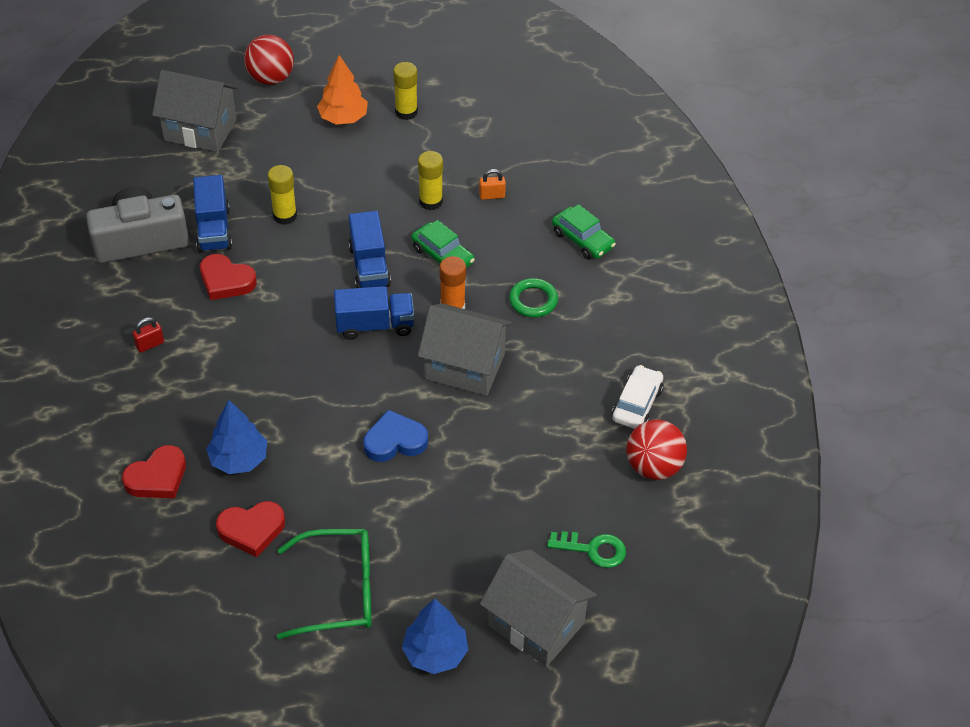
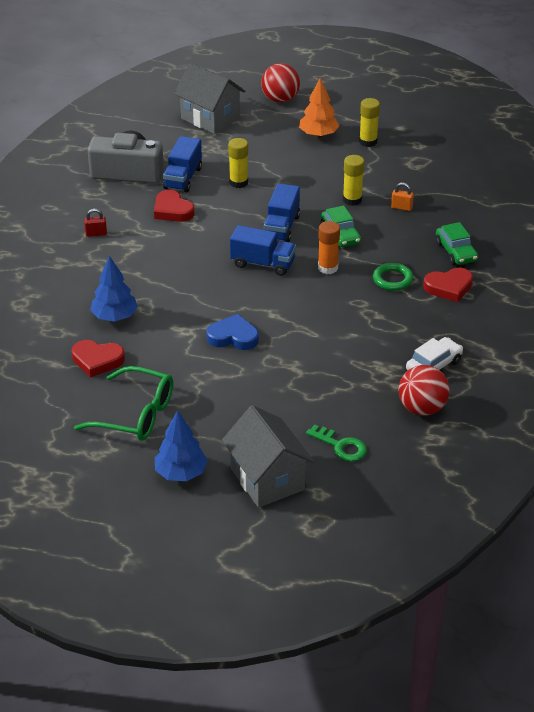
camera: 25 degrees right, 10 degrees down
(157, 477) = (52, 311): red heart -> red heart (449, 287)
(465, 366) = (314, 306): grey house -> none

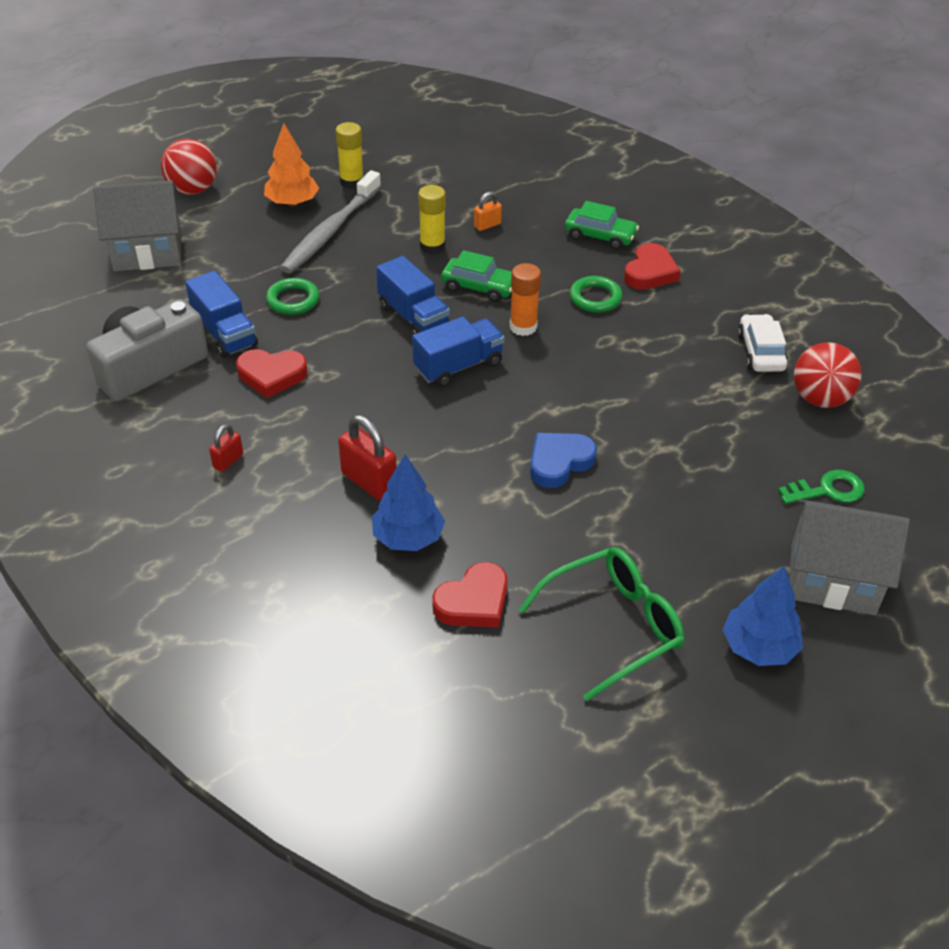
camera: 50 degrees left, 5 degrees up
(137, 283) = (369, 482): none -> red padlock
(238, 182) = (293, 300): yellow glue stick -> green ring
(313, 160) = (331, 231): none -> grey toothbrush

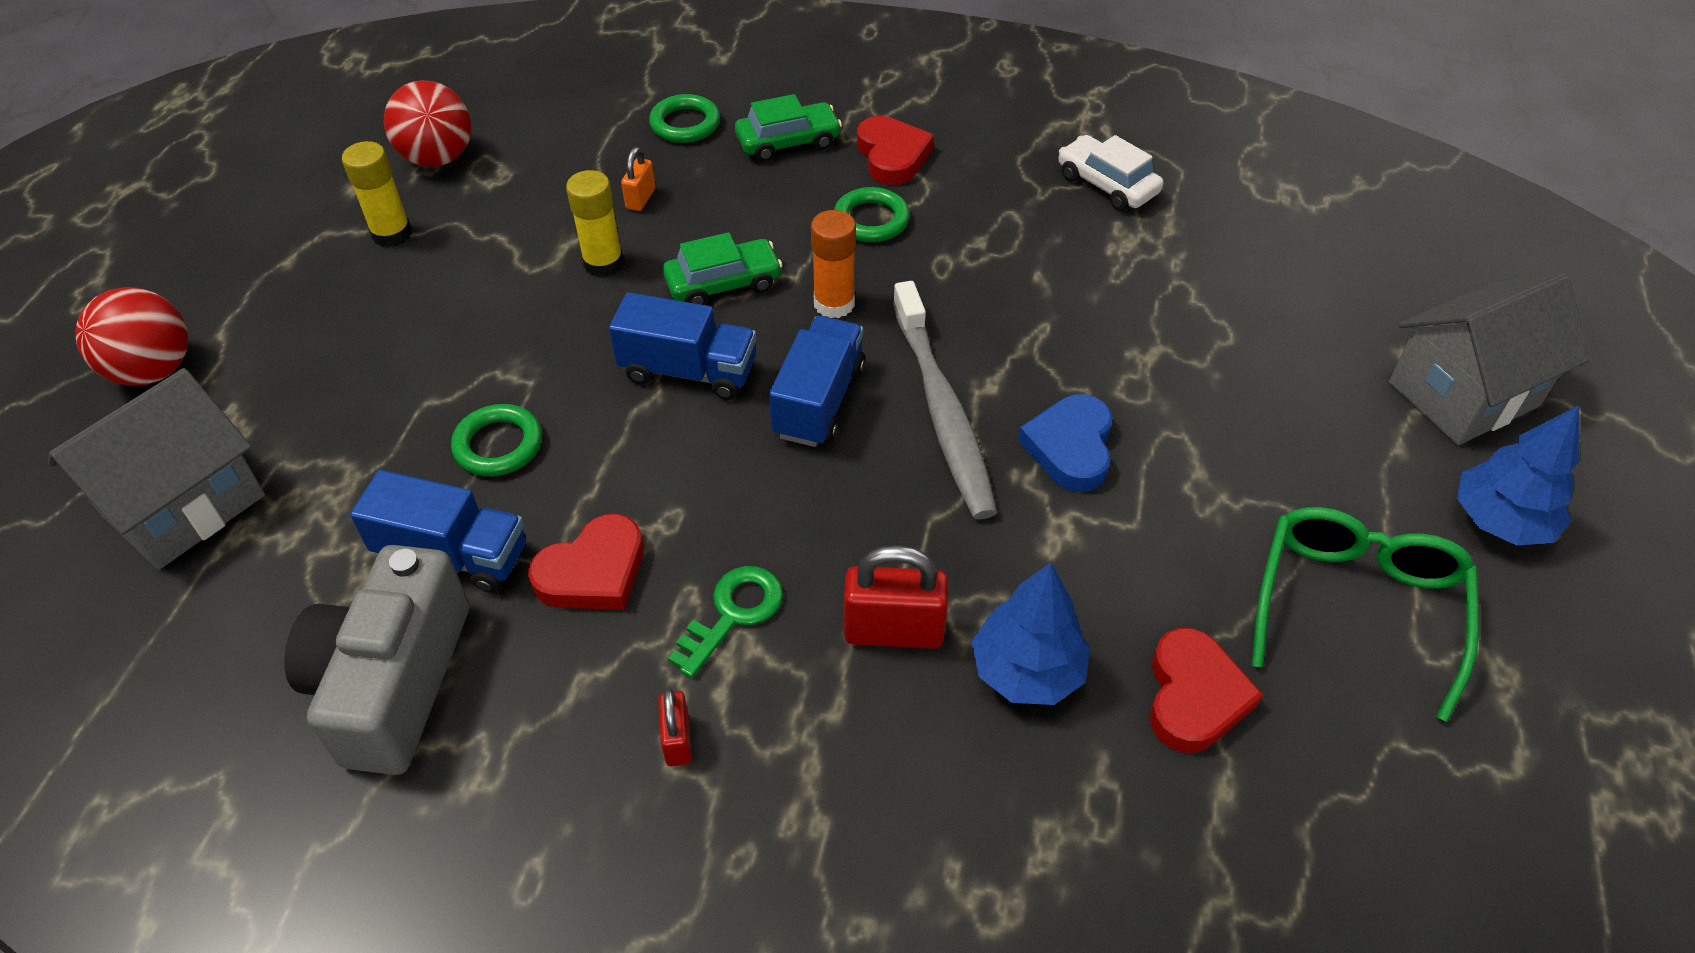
camera: 40 degrees left, 5 degrees up
(292, 203) = (337, 307): orange tree -> none
(331, 231) = (440, 317): grey toothbrush -> grey toothbrush (942, 410)
(555, 200) = (685, 124): none -> green ring
(820, 399) = (1219, 203): red ball -> red ball (438, 158)
(827, 490) = (1343, 299): green key -> green key (733, 614)

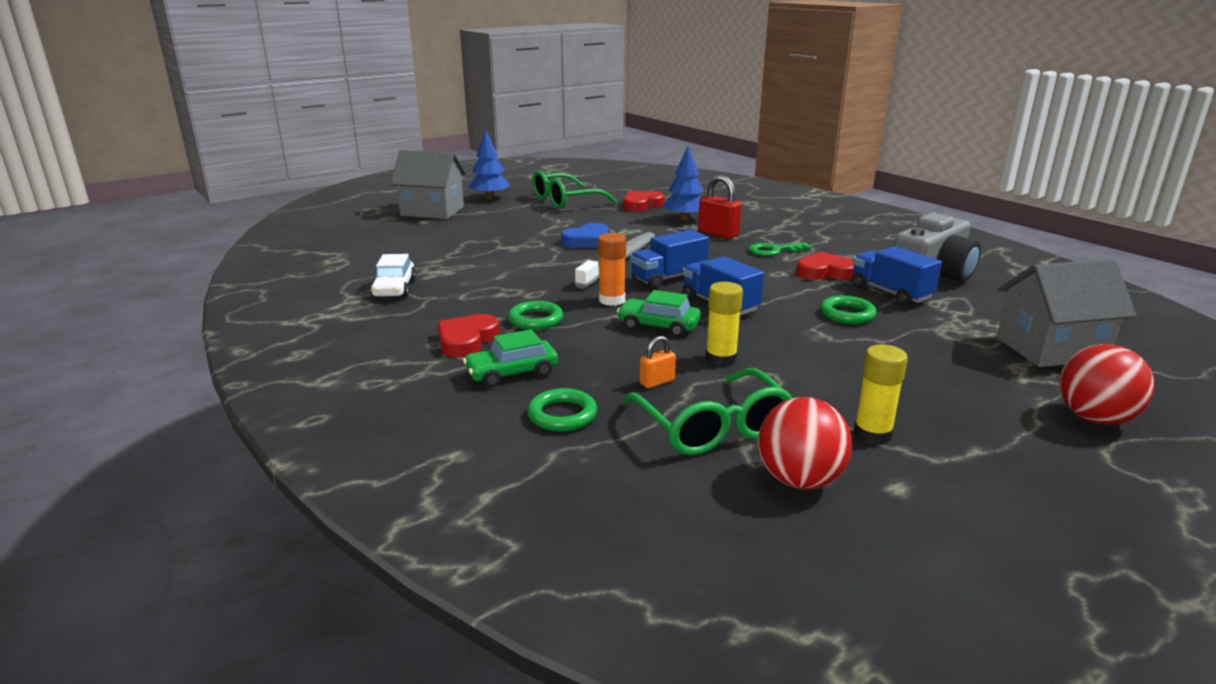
camera: 140 degrees left, 25 degrees down
(543, 173) = (713, 427): none -> green glasses
(677, 740) = (821, 239): red padlock -> none
(788, 142) = (512, 373): green car -> green car turned 45 degrees counterclockwise

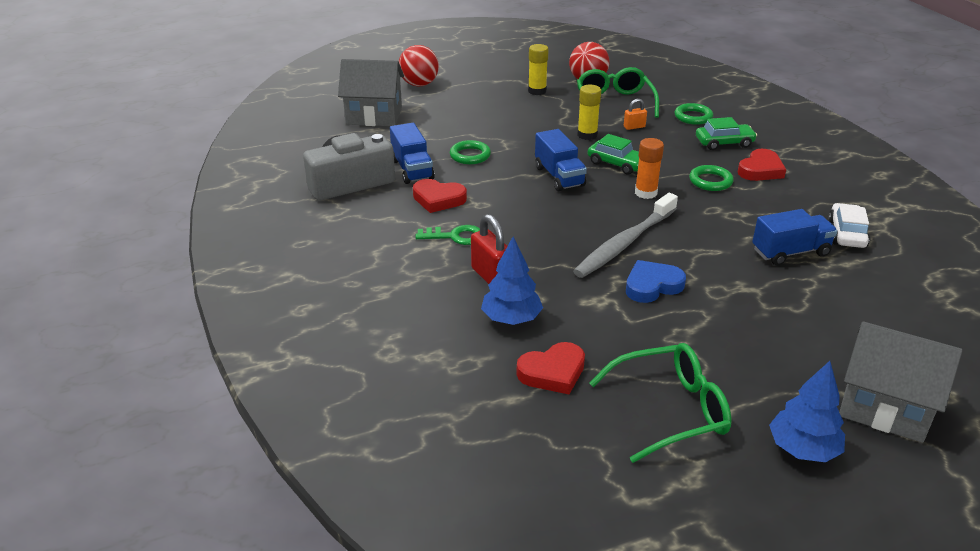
camera: 165 degrees left, 10 degrees up
(668, 278) = (586, 211): blue truck -> blue truck (790, 252)

